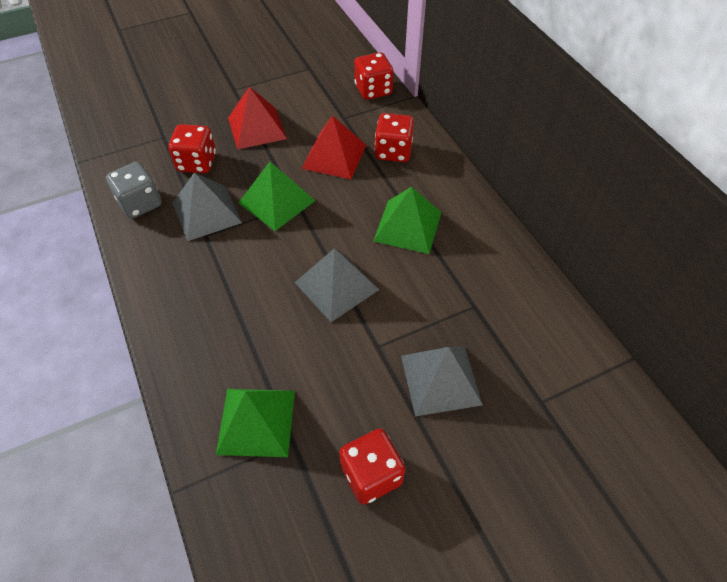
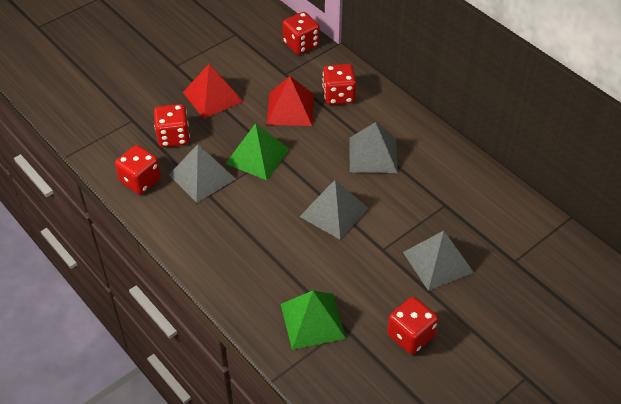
camera: 15 degrees left, 5 degrees down
(140, 203) = (140, 181): grey dice -> red dice
(408, 226) = (373, 155): green pyramid -> grey pyramid

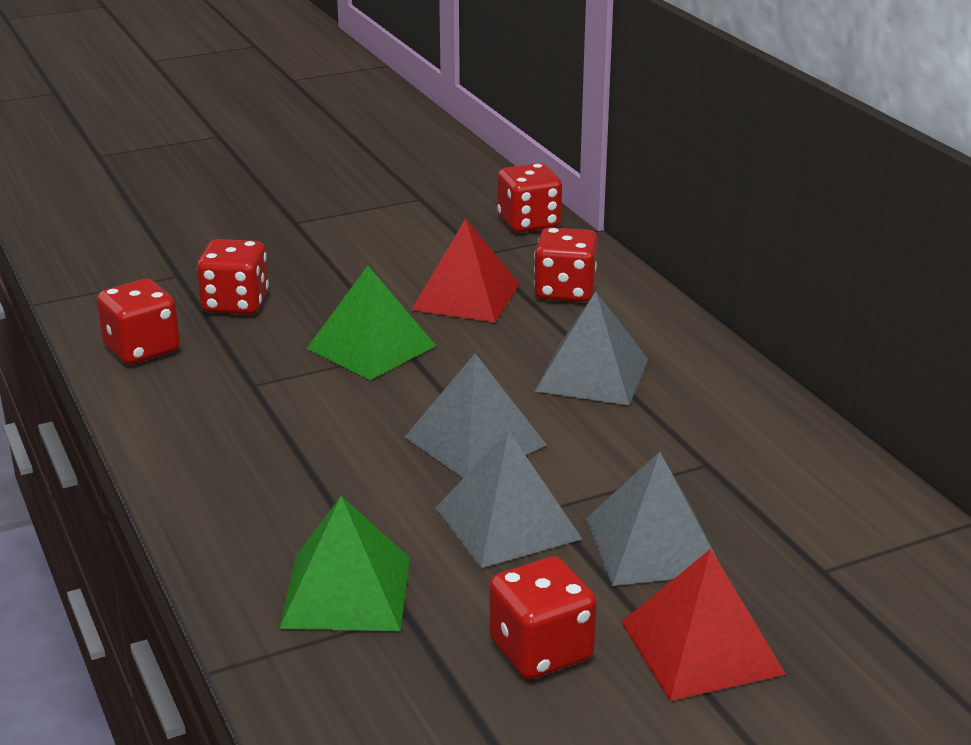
camera: 15 degrees right, 20 degrees down
(202, 176) = (254, 359): grey pyramid -> grey pyramid (508, 523)
(212, 96) = (335, 265): red pyramid -> red pyramid (701, 647)

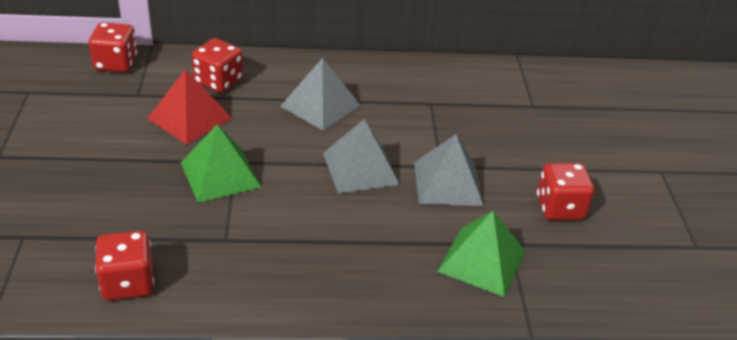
camera: 70 degrees left, 10 degrees up
(235, 304) = (101, 218): red dice -> none
(653, 545) = (491, 144): grey pyramid -> none
(701, 647) = (575, 159): red pyramid -> none

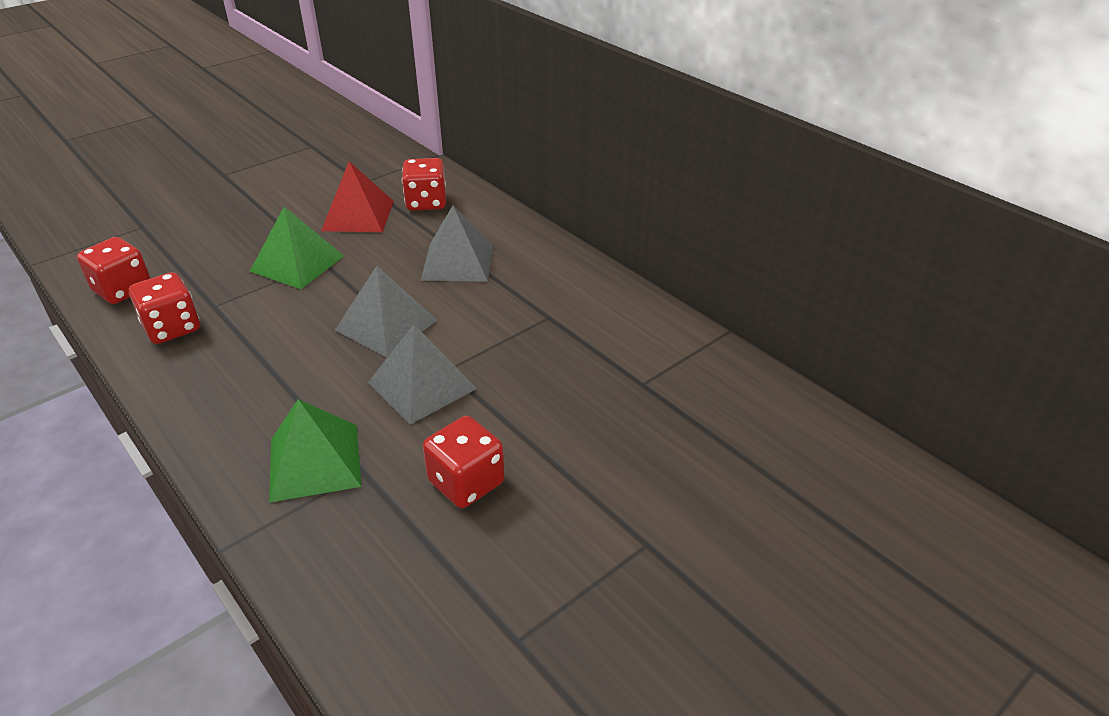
camera: 55 degrees right, 0 degrees up
(116, 64) = (391, 155): red dice -> red dice (172, 328)

